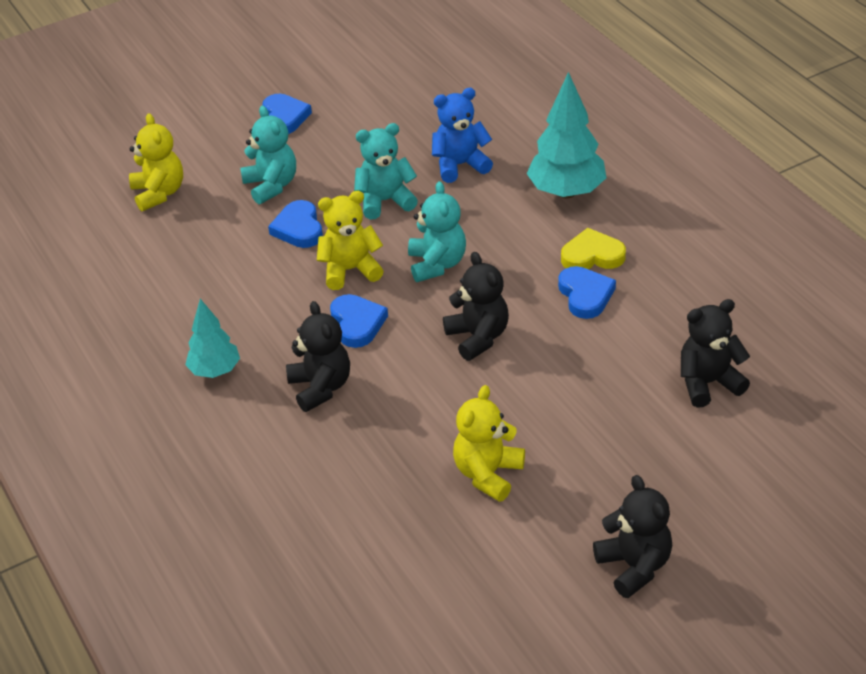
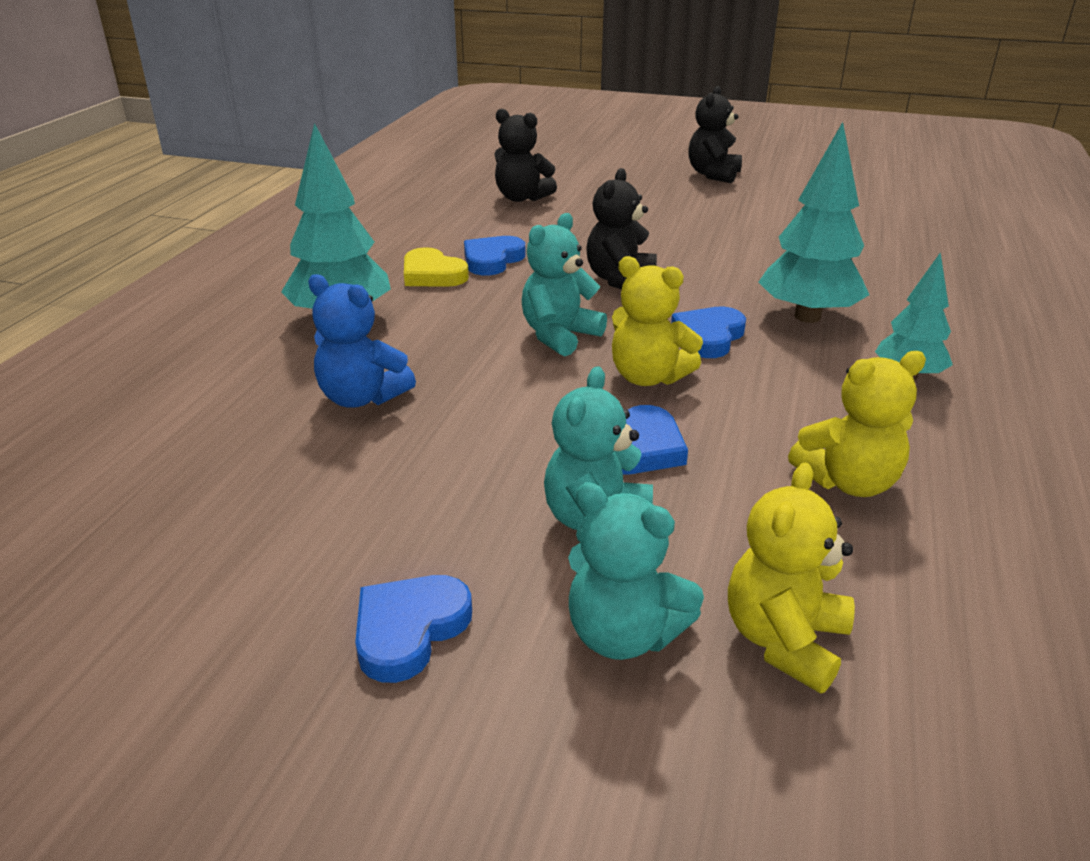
camera: 135 degrees left, 10 degrees down
(320, 387) = (807, 316): black teddy bear -> turquoise tree
(385, 201) = (501, 414): turquoise teddy bear -> turquoise teddy bear (623, 634)
(488, 474) = (740, 227): yellow teddy bear -> yellow teddy bear (848, 482)

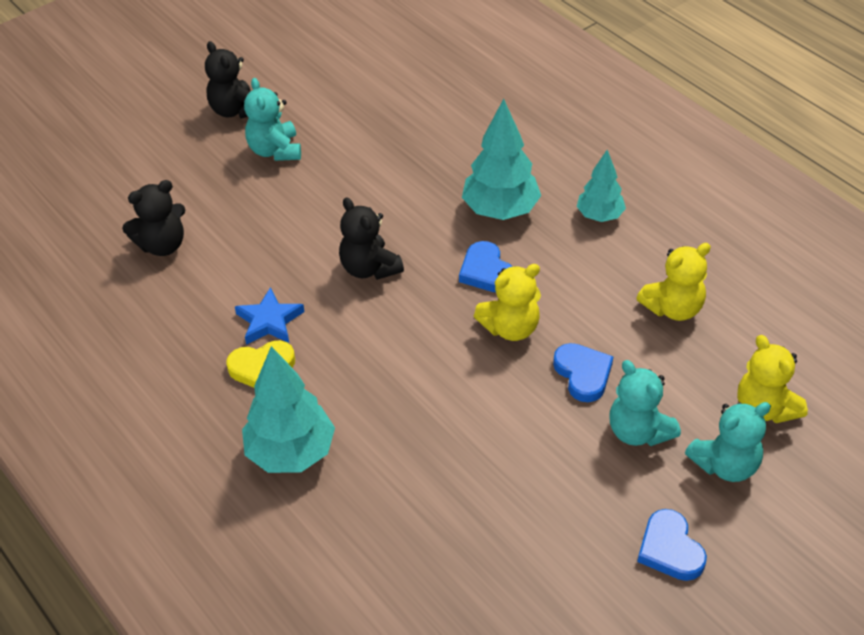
camera: 55 degrees left, 15 degrees up
(362, 397) = (421, 484): blue teddy bear -> none
(492, 260) = (269, 321): blue heart -> blue star
(559, 336) = (423, 343): turquoise teddy bear -> turquoise teddy bear (275, 150)
(848, 482) = (673, 308): yellow teddy bear -> yellow teddy bear turned 45 degrees clockwise

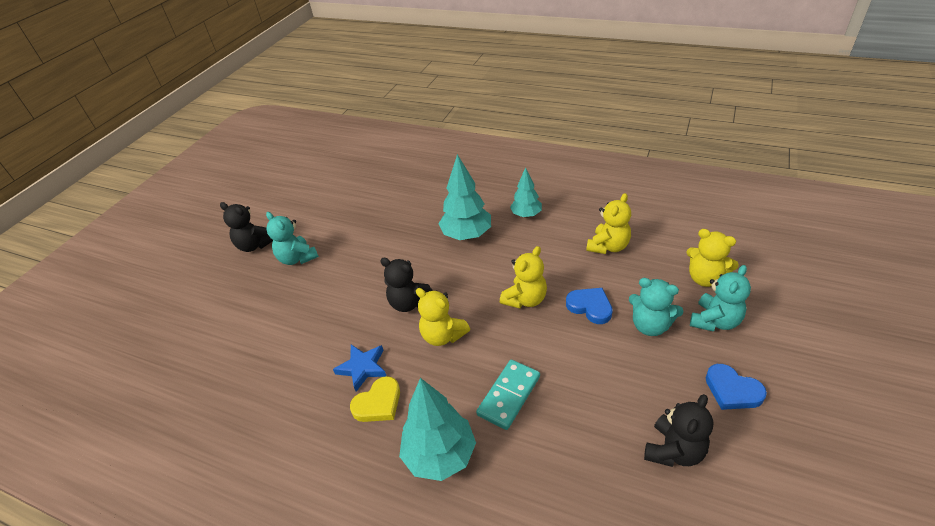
camera: 25 degrees left, 5 degrees down
(162, 245) = (251, 351): black teddy bear -> black teddy bear (674, 450)
(382, 326) = (443, 335): none -> yellow teddy bear
(407, 428) = (509, 395): none -> turquoise domino
(486, 271) = (484, 273): blue heart -> none

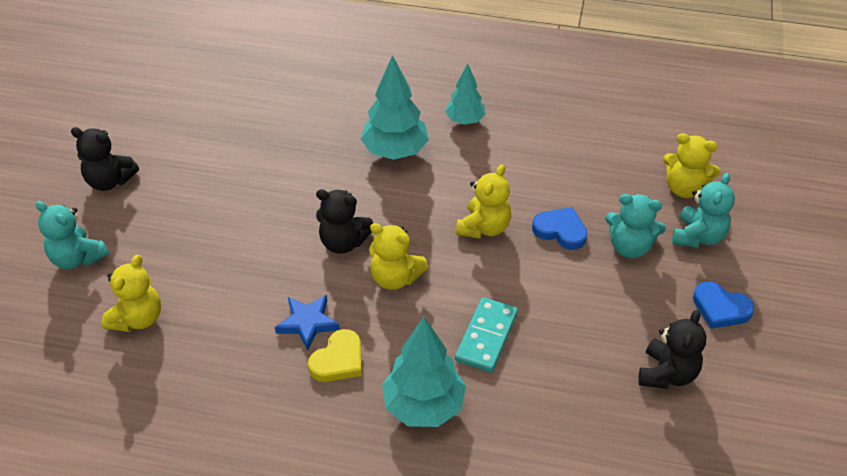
camera: 15 degrees left, 5 degrees up
(297, 258) = (177, 195): turquoise teddy bear -> turquoise teddy bear (77, 258)
(608, 246) = (571, 156): yellow teddy bear -> yellow teddy bear (138, 318)

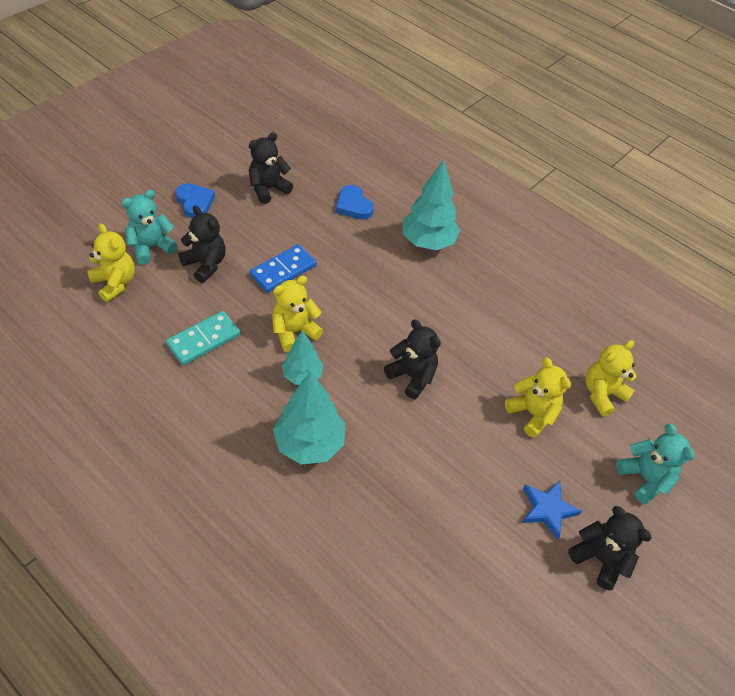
camera: 155 degrees left, 5 degrees up
(308, 323) = (474, 327): blue star -> blue star (547, 509)
(338, 360) = (466, 293): yellow heart -> none
(395, 278) = (390, 328): yellow teddy bear -> yellow teddy bear (532, 413)
(465, 120) = (219, 443): turquoise tree -> turquoise tree (302, 375)
(486, 337) = (358, 259): turquoise domino -> turquoise domino (203, 340)
(551, 281) = (283, 270): none -> blue domino
(560, 231) = (241, 300): blue heart -> blue heart (353, 205)
(630, 247) = (205, 264): turquoise teddy bear -> black teddy bear

